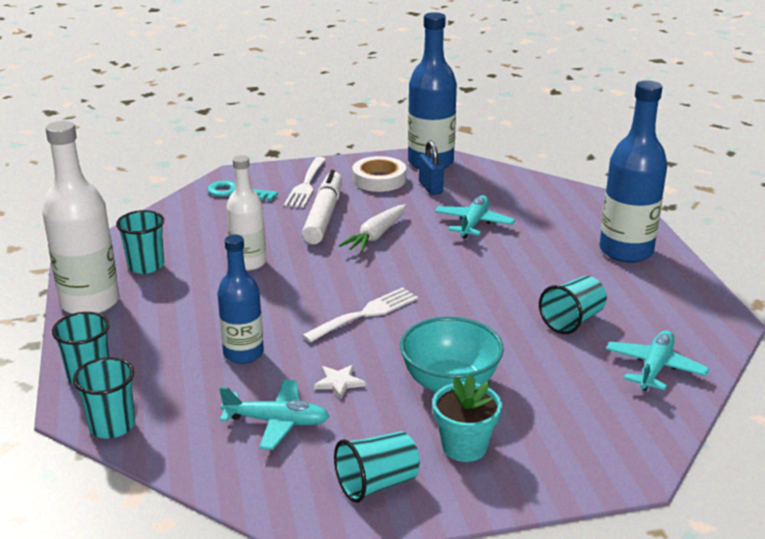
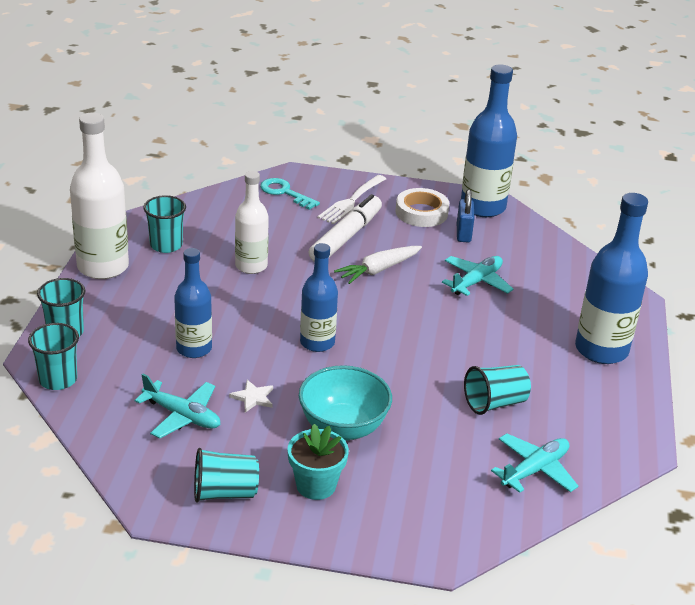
camera: 20 degrees right, 5 degrees up
(365, 314) = (317, 342): white fork -> blue bottle

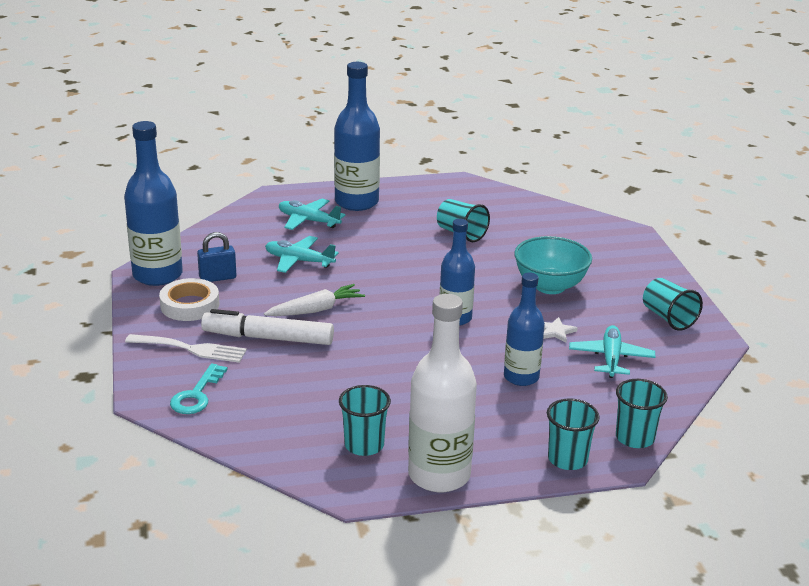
camera: 110 degrees left, 5 degrees down
(251, 266) = (362, 380): white bottle -> none
(316, 485) = (620, 285): turquoise flower pot -> none
(378, 270) = (316, 310): white carrot -> white carrot turned 60 degrees counterclockwise
(535, 470) = (519, 212): turquoise plane -> turquoise plane (308, 221)

